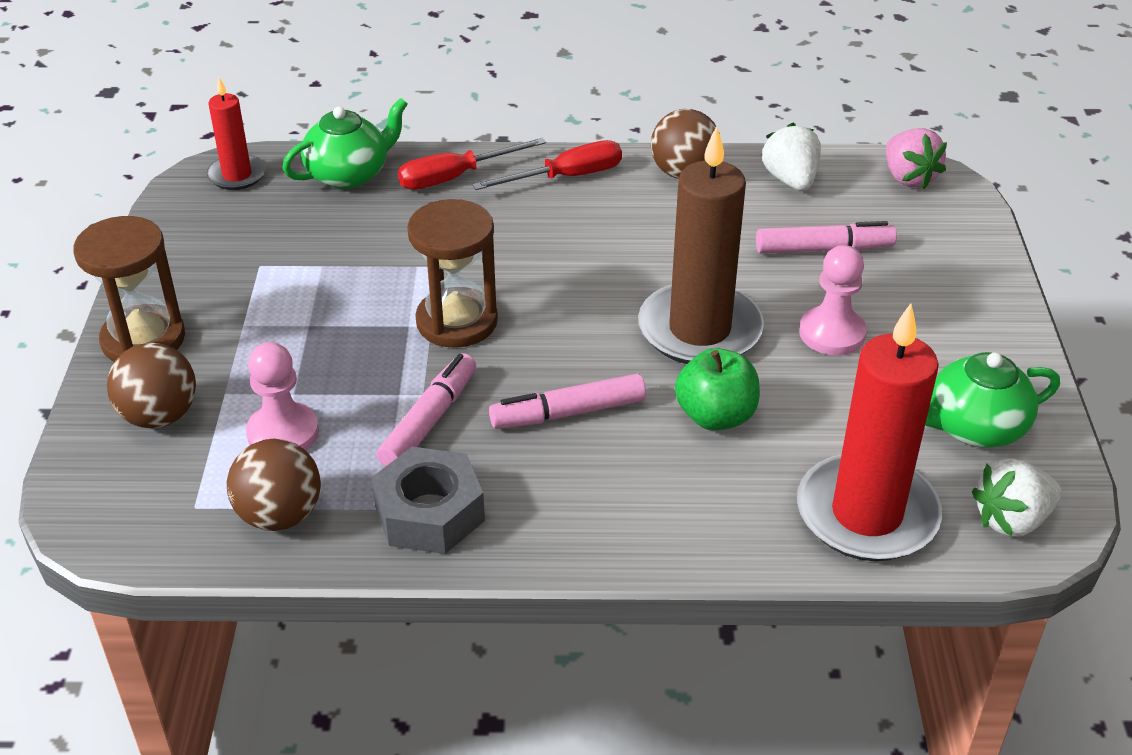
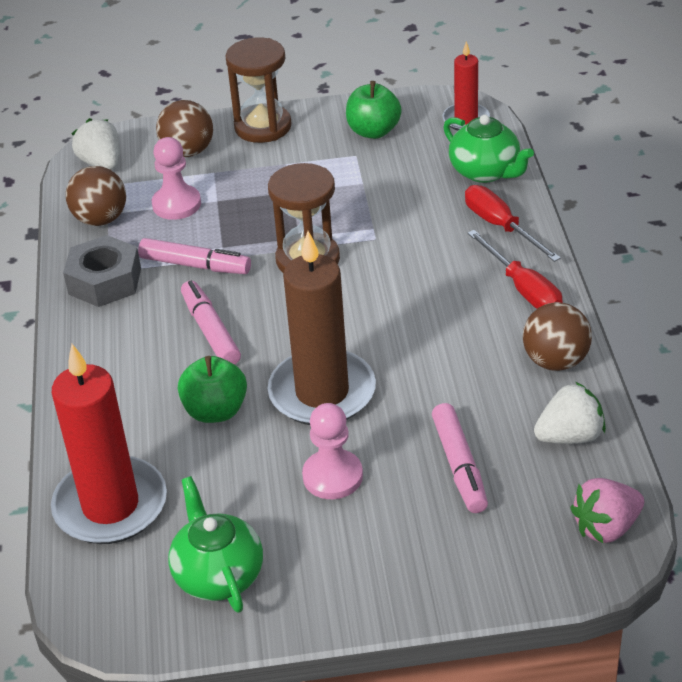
camera: 85 degrees right, 0 degrees up
(216, 246) = (373, 131): none -> green apple
(1011, 520) = (106, 598): white strawberry -> white strawberry (101, 163)

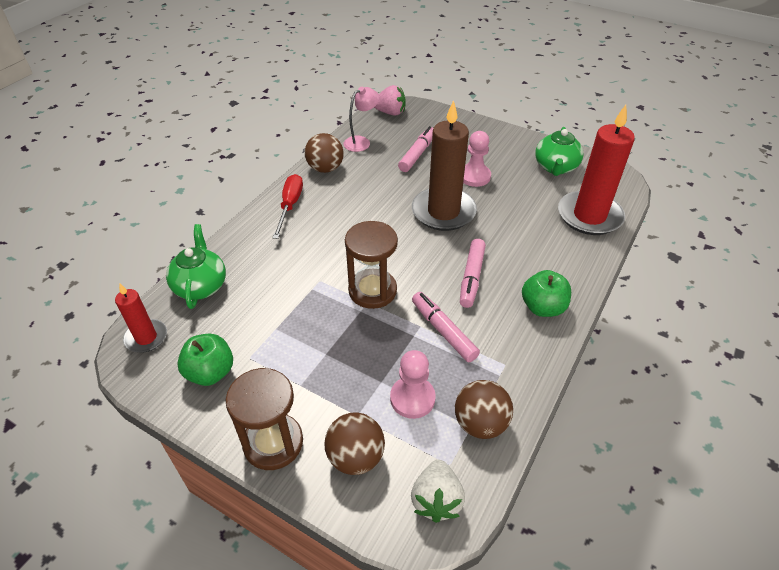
camera: 145 degrees left, 5 degrees up
(105, 281) = (513, 357): grey nut -> none
(215, 411) = (505, 231): green apple -> green apple (542, 307)
(501, 227) = (249, 244): red screwdriver -> none
(570, 436) = (361, 142): white strawberry -> pink lamp

